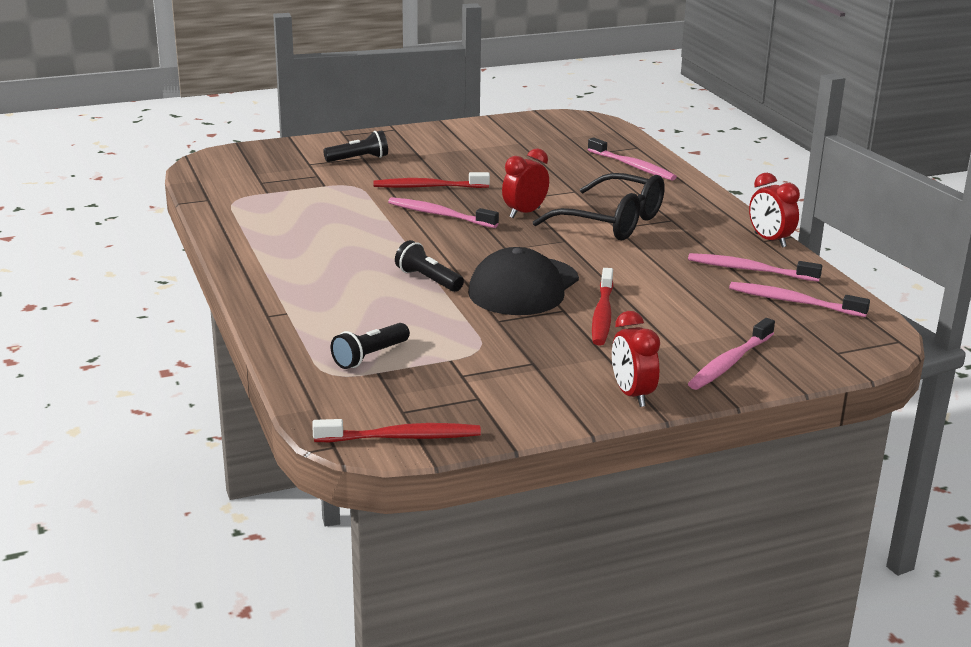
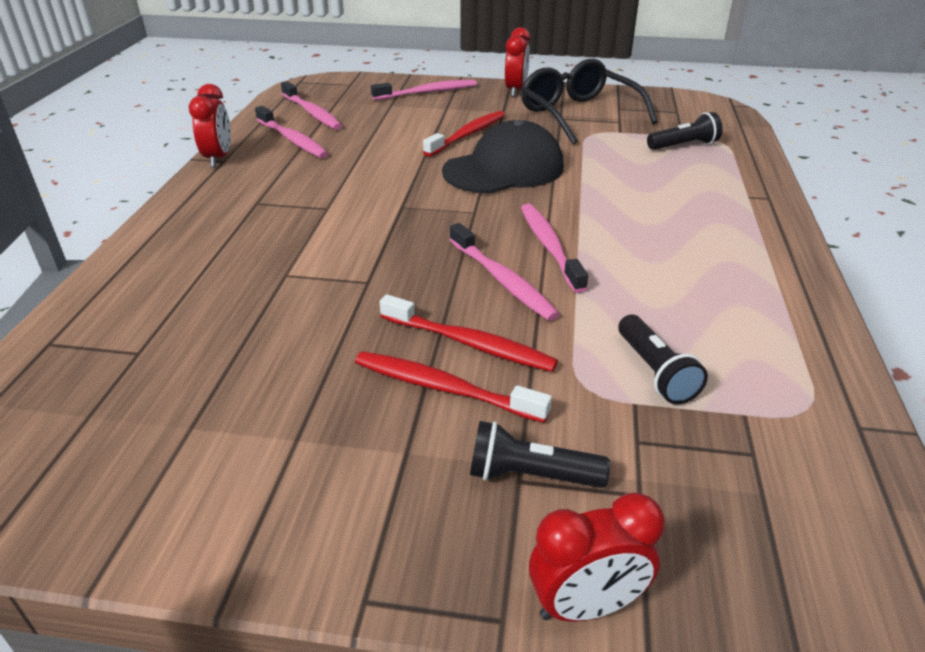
camera: 150 degrees left, 10 degrees up
(401, 437) = (685, 100): red toothbrush -> red toothbrush (444, 388)
(428, 280) = (588, 196): black flashlight -> black flashlight (655, 372)
(524, 213) = (396, 254): red clock -> red clock (586, 606)
(613, 222) = (320, 215): black glasses -> black glasses (578, 114)
(632, 166) = (137, 299): pink toothbrush -> pink toothbrush (549, 246)

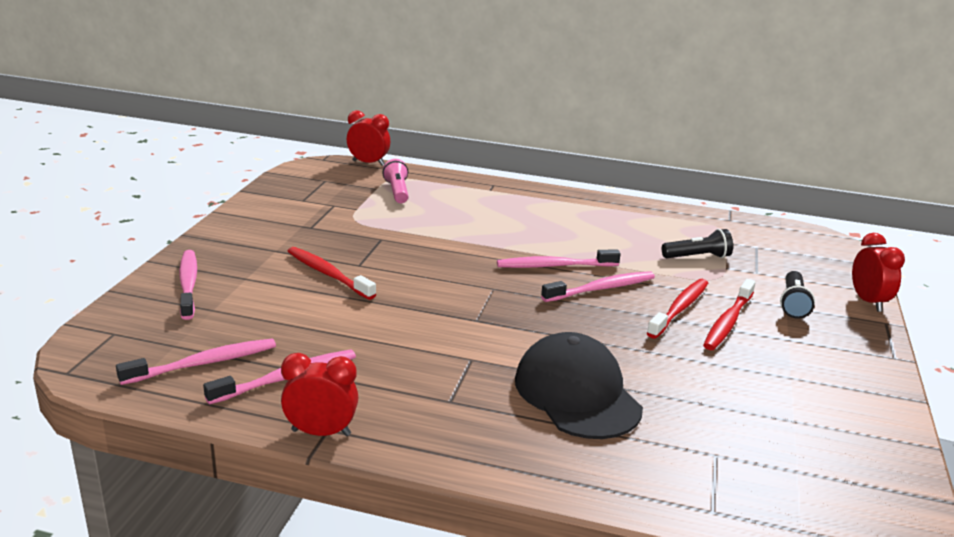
camera: 85 degrees left, 10 degrees down
(504, 169) = (415, 266): black cap -> black cap (577, 393)
(516, 91) = (222, 237): red clock -> red clock (368, 163)
(578, 114) = (307, 218): black glasses -> none
(684, 145) = (397, 191): black flashlight -> pink flashlight

